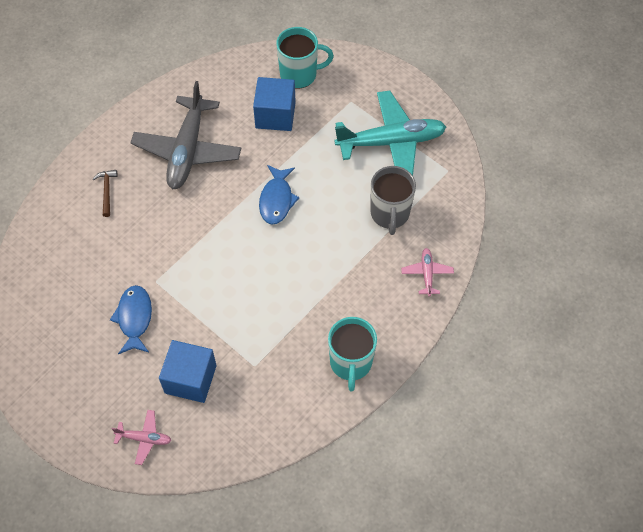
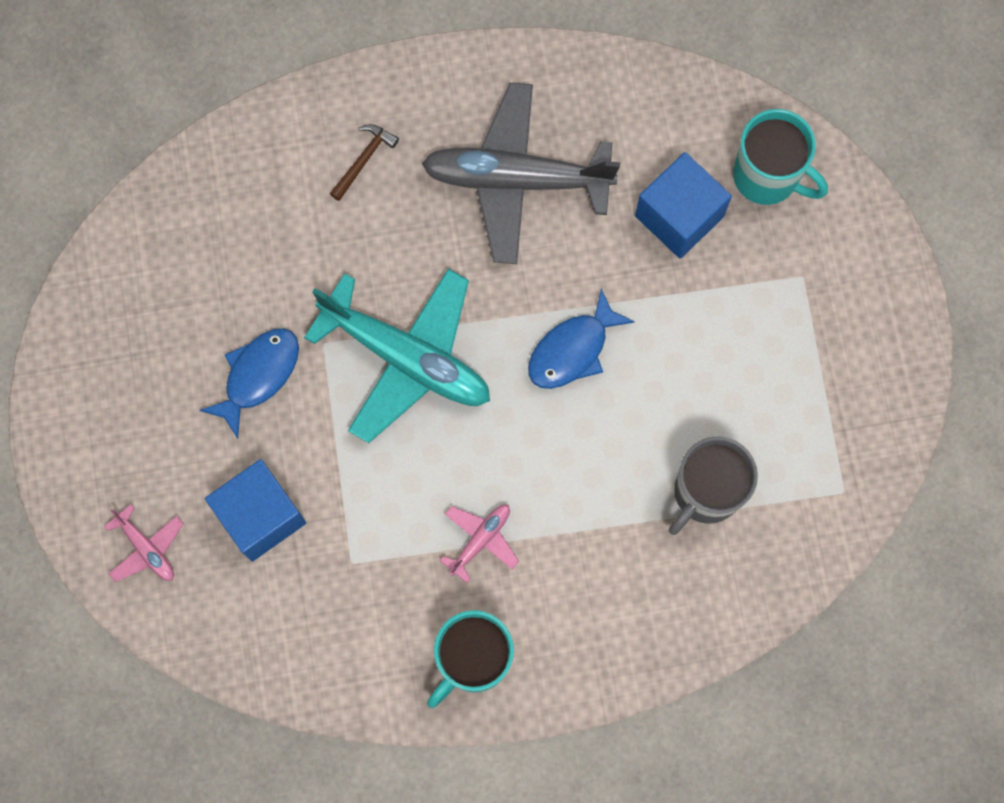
camera: 40 degrees right, 15 degrees up
(187, 150) = (516, 179): grey plane -> grey plane turned 45 degrees clockwise
(391, 142) = (803, 385): turquoise plane -> turquoise plane (407, 358)
(427, 274) = (678, 619): pink plane -> pink plane (480, 540)

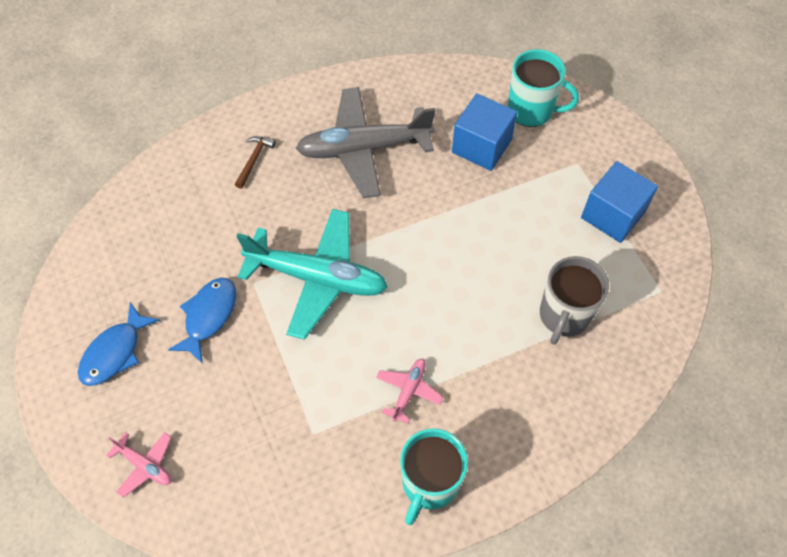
camera: 15 degrees left, 15 degrees down
(260, 516) = (233, 417): blue cube -> blue cube (613, 215)
(573, 350) = (436, 244): blue fish -> blue fish (115, 352)

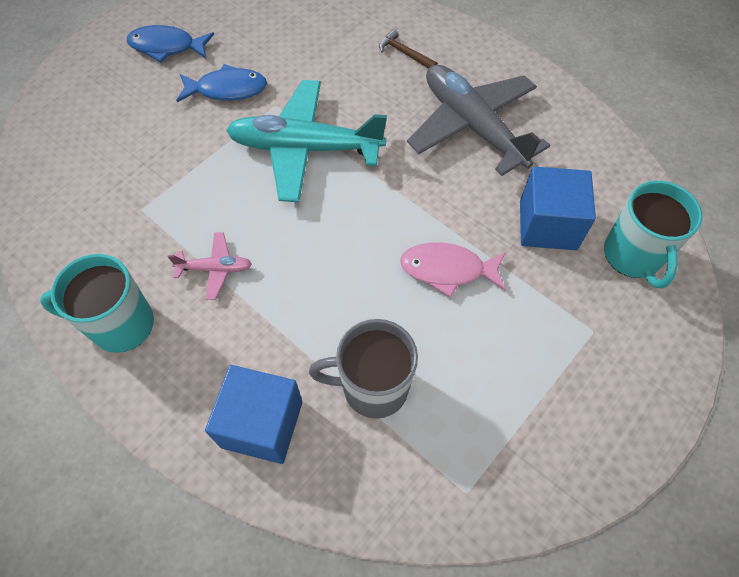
camera: 65 degrees right, 0 degrees up
(145, 465) = (73, 107): pink plane -> none
(254, 160) = (404, 53): brown hammer -> brown hammer turned 135 degrees counterclockwise
(318, 278) = (305, 149): turquoise plane -> turquoise plane turned 105 degrees clockwise
(489, 226) = (447, 270): none -> pink fish
(613, 215) = (544, 396): blue cube -> blue cube (262, 424)

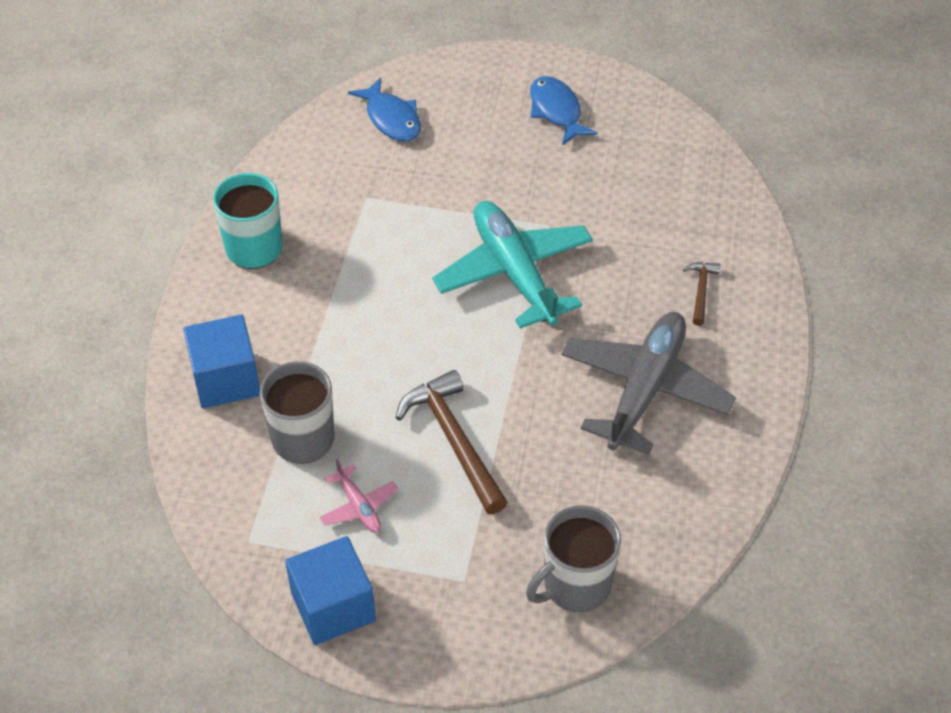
camera: 60 degrees right, 10 degrees down
(215, 269) = (342, 277): pink plane -> pink plane (358, 506)
(227, 89) = (540, 181): blue fish -> blue fish (391, 119)
(447, 270) = (454, 440): pink fish -> brown hammer
(547, 225) = (563, 500): blue cube -> blue cube (333, 607)
(632, 256) = (575, 585): turquoise mug -> grey mug

